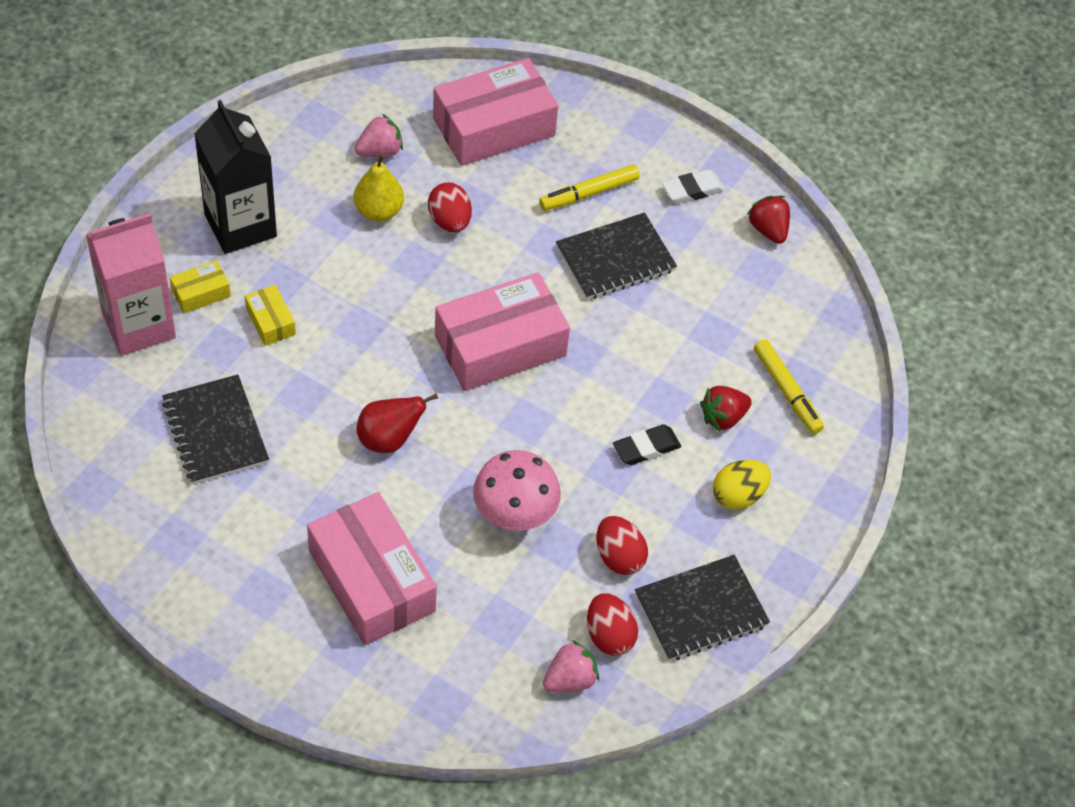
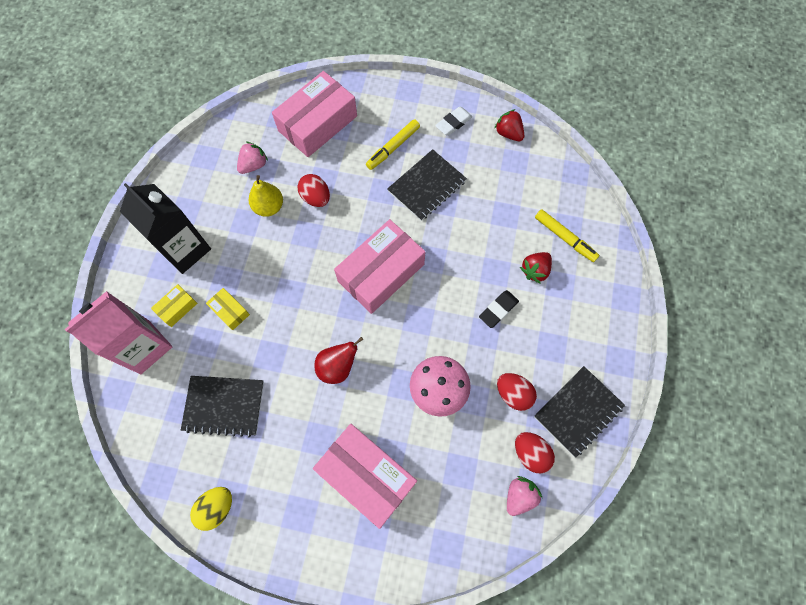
camera: 15 degrees left, 15 degrees up
(215, 432) = (224, 406): black notebook -> black notebook turned 45 degrees counterclockwise
(738, 495) = (566, 321): yellow egg -> yellow egg (217, 508)

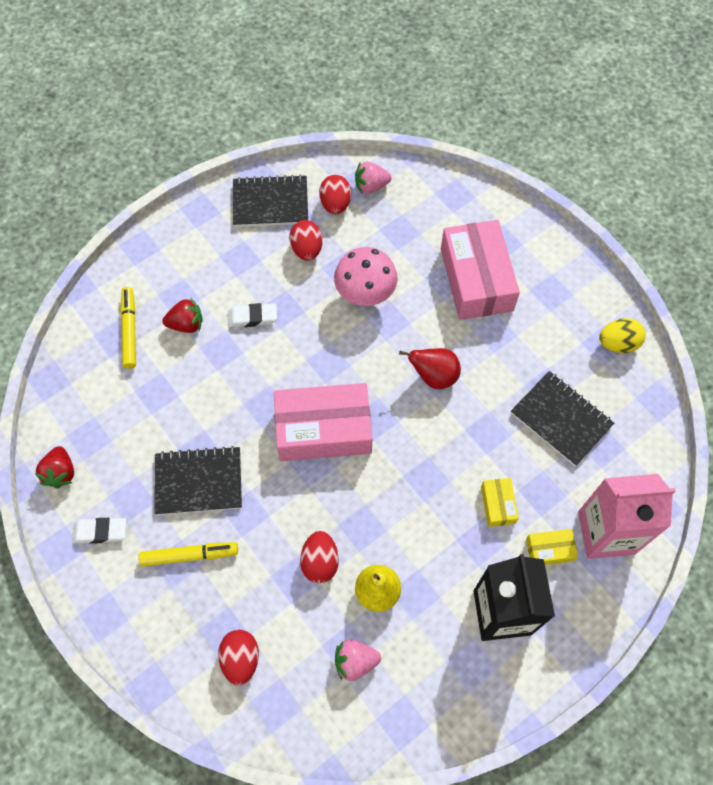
camera: 140 degrees left, 5 degrees down
(317, 123) = (241, 659): pink box -> red egg
(498, 310) = (252, 317): black eraser -> white eraser

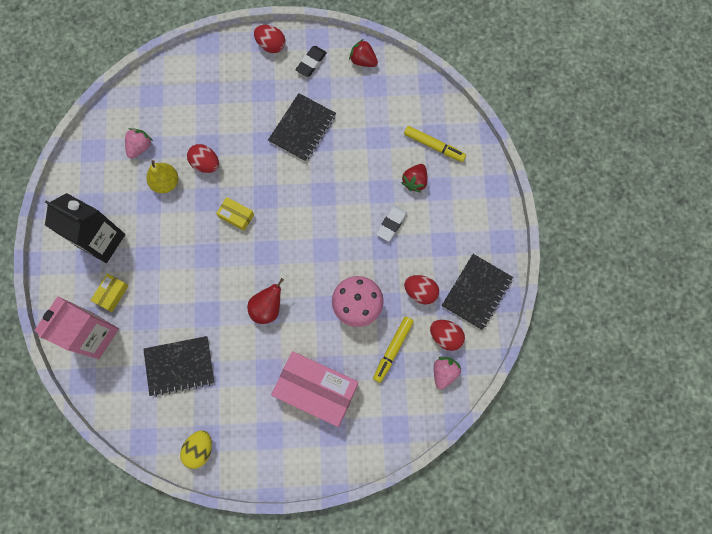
camera: 125 degrees right, 10 degrees up
(100, 532) = (311, 63): white eraser -> black eraser
(189, 555) = (262, 99): yellow marker -> yellow marker (392, 349)
(241, 659) = (187, 93): red egg -> red egg (271, 45)
(323, 429) = (282, 217): pink box -> none
(498, 505) = (159, 285): yellow box -> yellow box (236, 216)

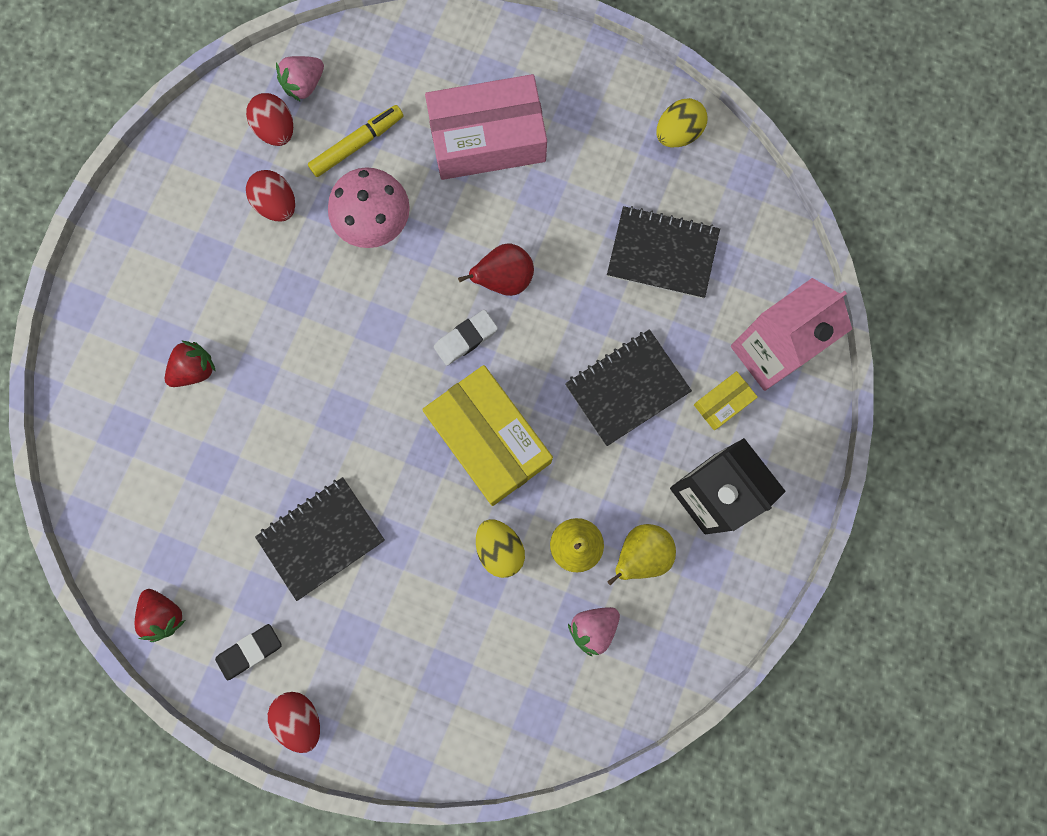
camera: 155 degrees left, 5 degrees up
(128, 194) = (641, 554): none -> yellow pear
(206, 164) = (500, 548): red egg -> yellow egg
(236, 216) = (489, 439): yellow box -> yellow box, size x2.23
(316, 390) = (487, 138): pink box -> pink box turned 60 degrees counterclockwise
(391, 224) = (265, 320): white eraser -> white eraser (466, 339)
(434, 146) = (135, 412): yellow marker -> none
(476, 292) = (199, 168): black notebook -> black notebook (627, 388)

